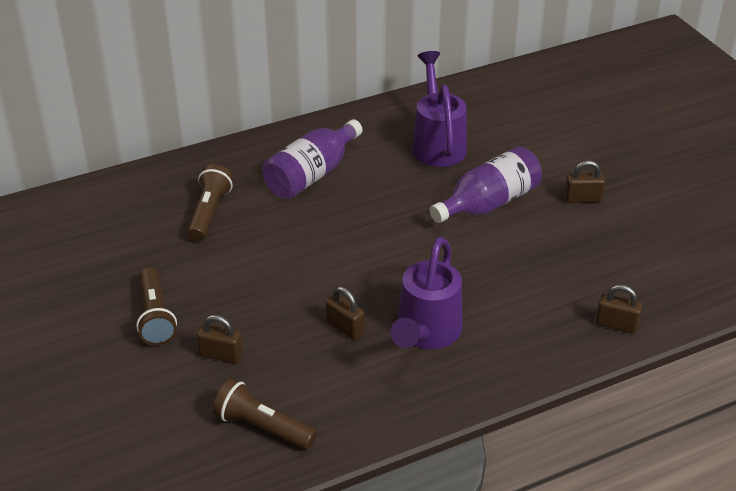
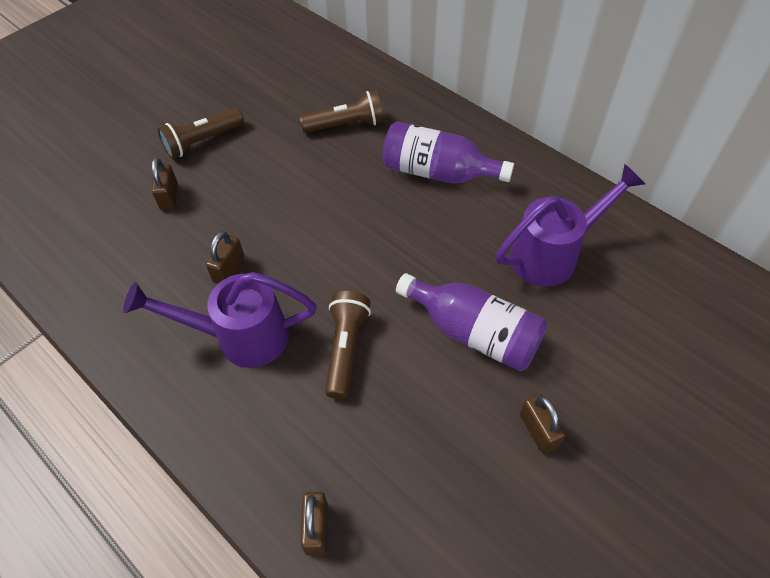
camera: 70 degrees right, 15 degrees up
(263, 427) = (90, 254): brown flashlight -> brown flashlight (346, 349)

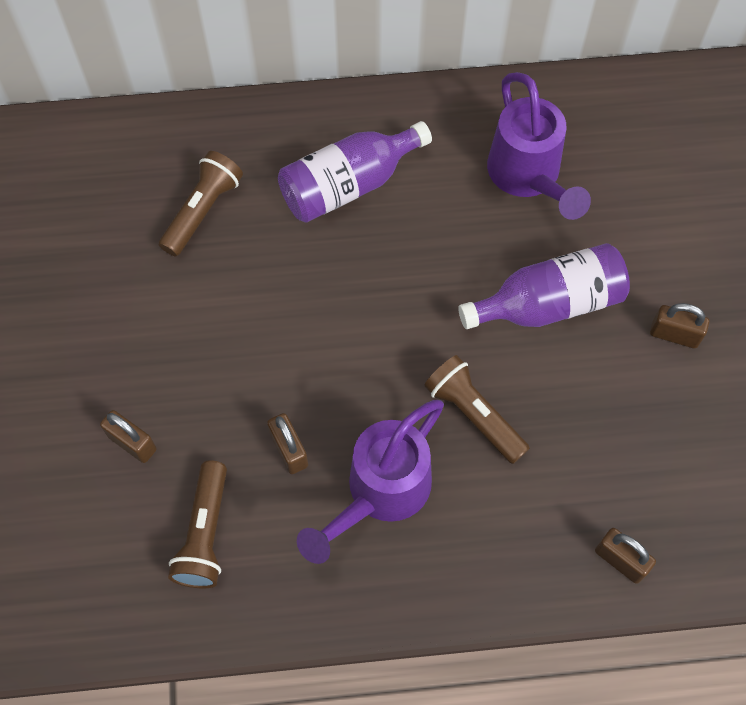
camera: 50 degrees left, 10 degrees up
(202, 141) = (81, 358): brown flashlight -> brown flashlight (205, 533)
(553, 254) = (528, 178): purple watering can -> purple watering can turned 150 degrees clockwise

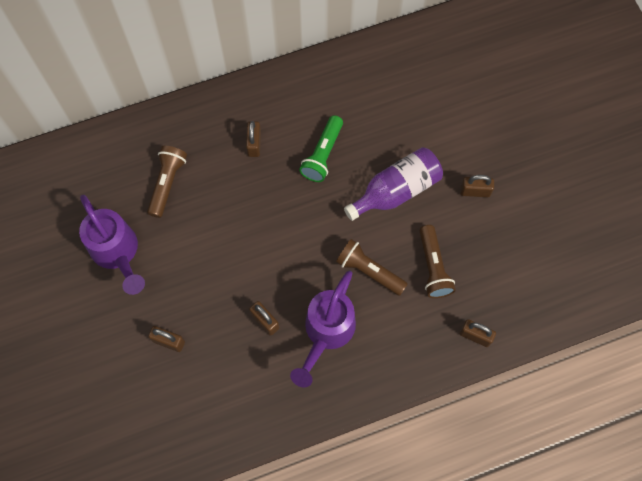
camera: 15 degrees left, 5 degrees up
(205, 533) = (229, 384): brown flashlight -> brown flashlight (433, 267)
(349, 185) = (254, 144): purple bottle -> brown padlock
(448, 224) = (322, 154): none -> green flashlight
(528, 178) = (363, 112): purple watering can -> purple watering can (117, 253)

